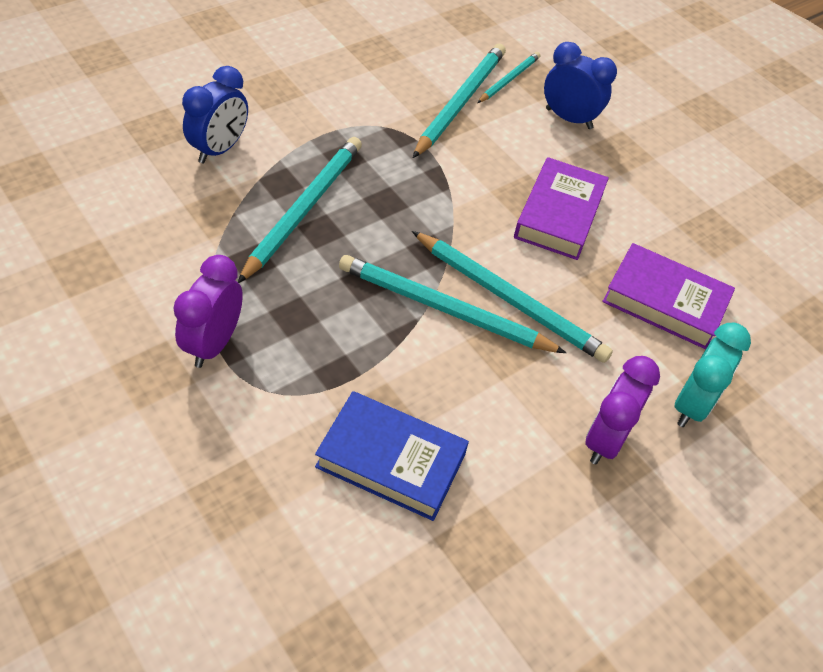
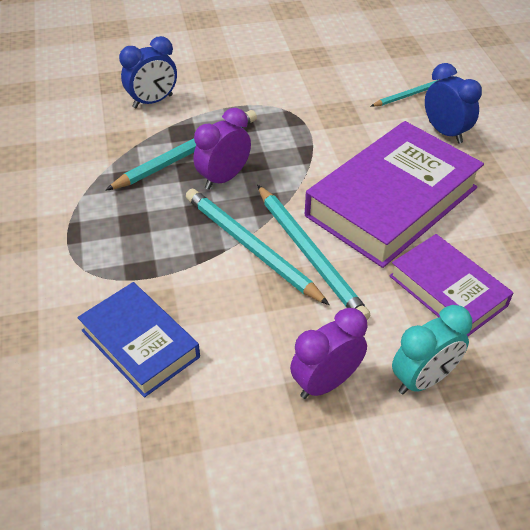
camera: 30 degrees right, 5 degrees down
(213, 344) = (66, 227): purple clock -> purple clock (223, 178)
(460, 102) = (357, 104): turquoise pencil -> none
(559, 215) = (391, 201): purple book -> purple book, size x1.71

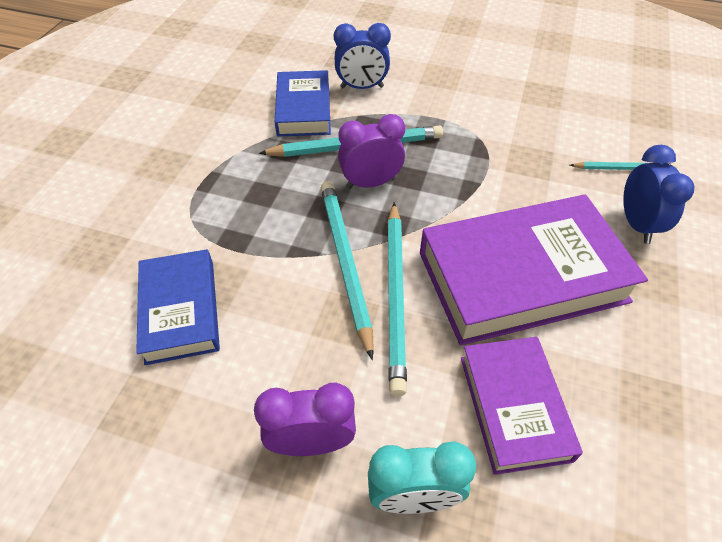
camera: 30 degrees right, 5 degrees up
(113, 139) = (303, 109): none -> blue book

